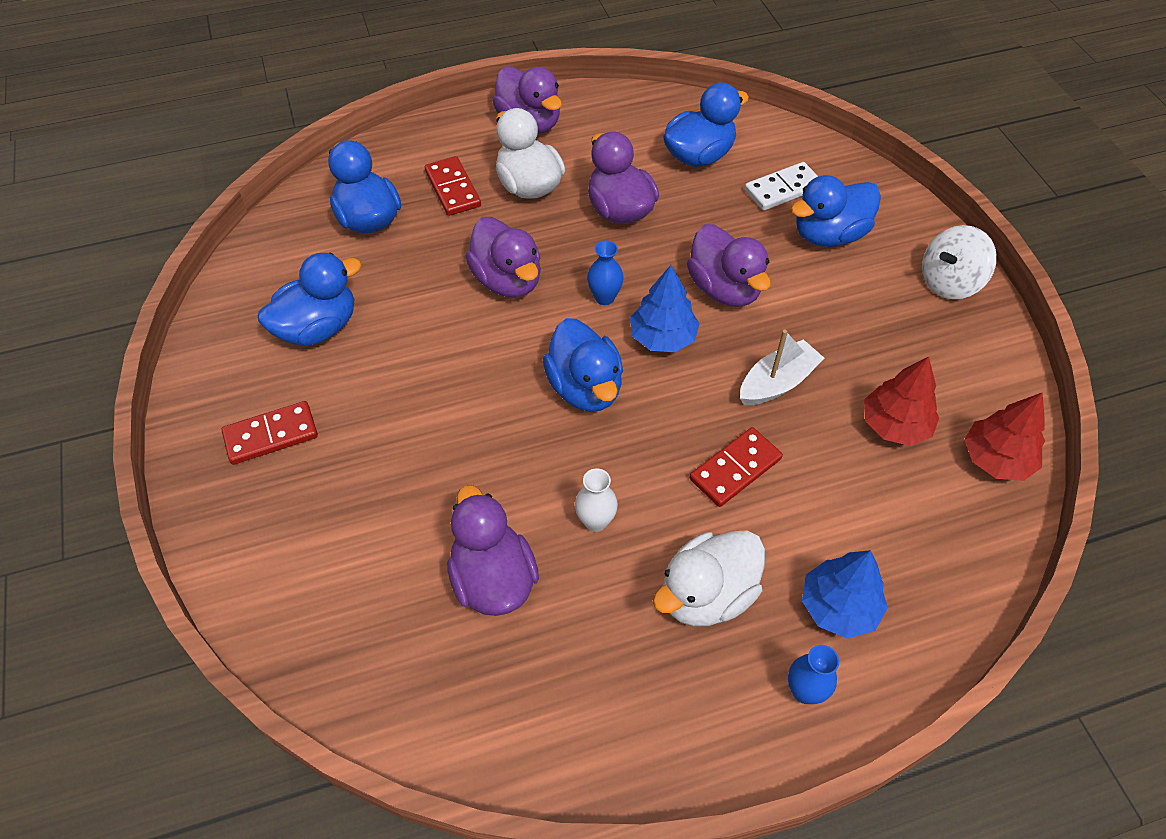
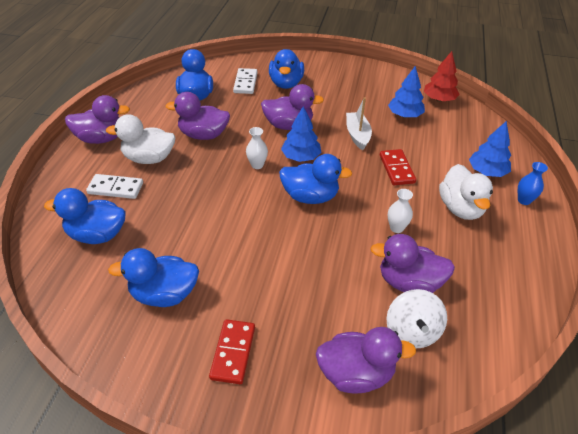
camera: 60 degrees left, 10 degrees down
(318, 328) = (164, 294): blue duck -> blue duck turned 90 degrees counterclockwise
(452, 189) = (115, 188): red domino -> white domino
(507, 280) = (210, 195): purple duck -> purple duck (356, 374)
(604, 297) = (257, 165): blue vase -> white vase
(894, 425) = (404, 115): red tree -> blue tree
(949, 282) = (342, 68): white spinning top -> white spinning top (412, 331)

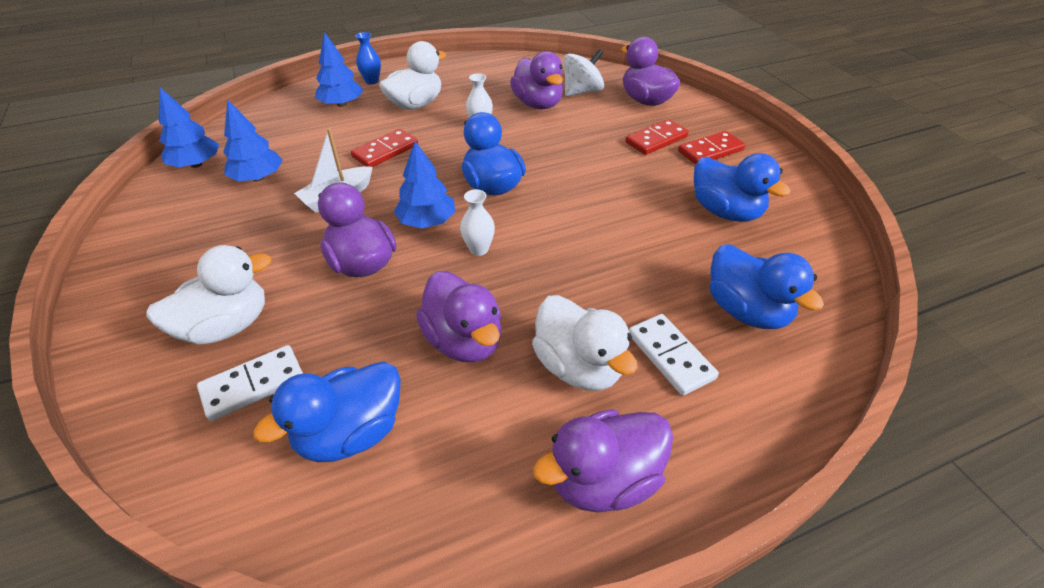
camera: 125 degrees left, 0 degrees up
(101, 139) = (603, 480): purple duck -> purple duck turned 75 degrees counterclockwise
(283, 326) = (656, 140): none -> red domino
(286, 83) = (226, 326): blue duck -> white duck
(439, 99) = (196, 164): red tree -> blue tree

